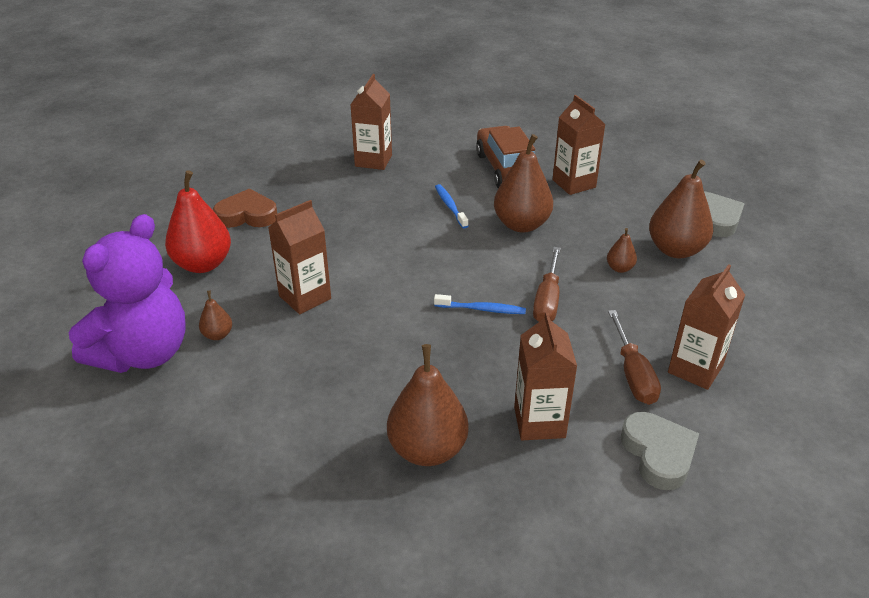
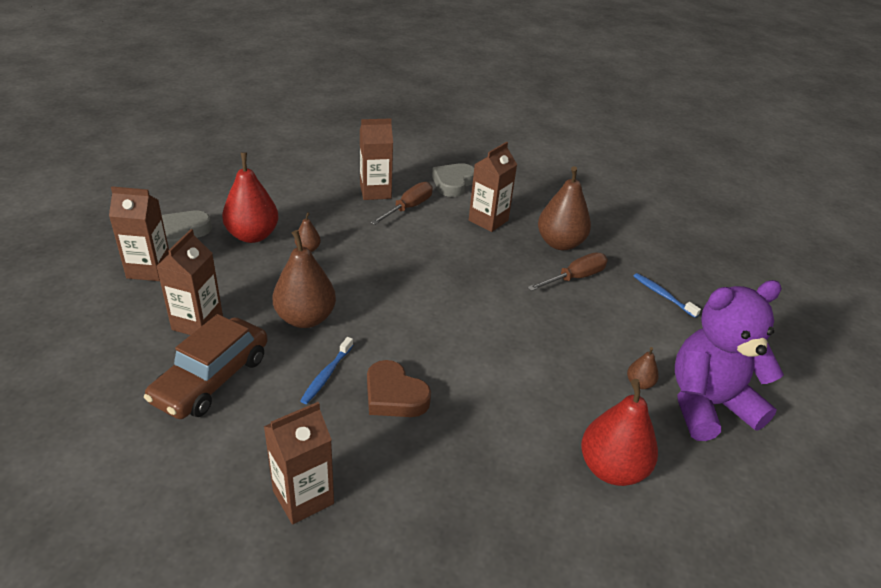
camera: 140 degrees left, 0 degrees up
(247, 215) = (522, 510): brown heart -> brown heart (394, 395)
(305, 297) = (546, 371): brown carton -> brown carton (149, 269)
(482, 309) = (434, 283): blue toothbrush -> blue toothbrush (663, 295)
(547, 300) = (385, 262): brown screwdriver -> brown screwdriver (575, 278)
(675, 250) = (253, 235): brown pear -> red pear

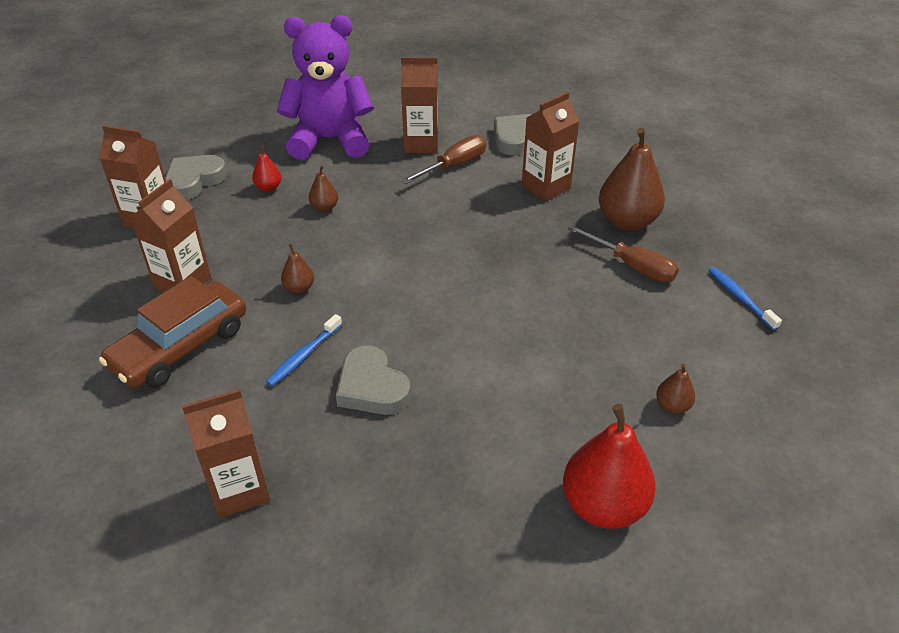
camera: 15 degrees right, 5 degrees up
(253, 235) = (268, 187): red pear -> red pear, size x0.47
(305, 318) = (299, 288): brown pear -> brown pear, size x0.47
(394, 395) = (372, 387): brown heart -> grey heart
(575, 278) = (632, 266): brown screwdriver -> brown screwdriver turned 60 degrees clockwise
(708, 405) = (754, 443): purple teddy bear -> purple teddy bear (330, 140)

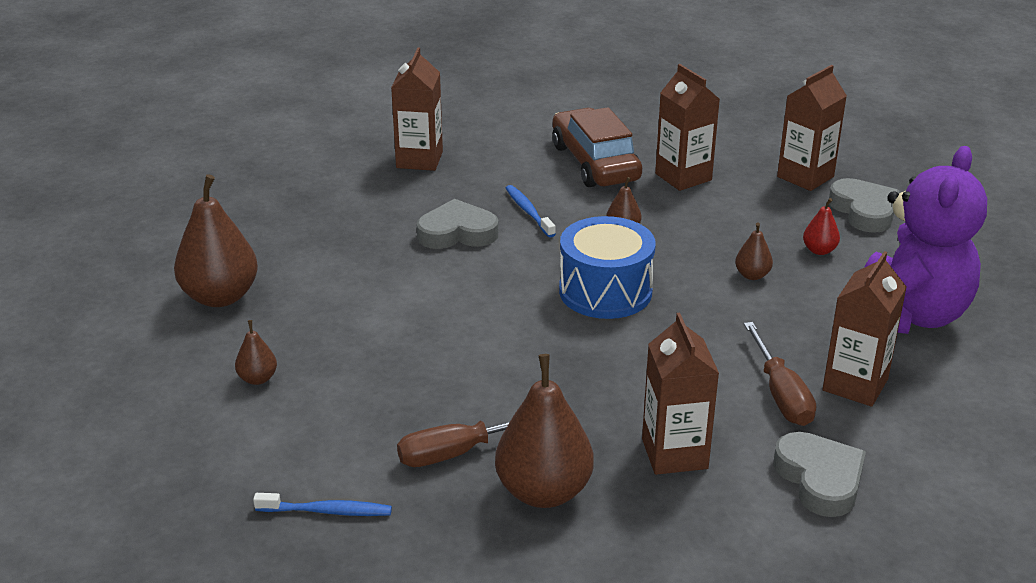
camera: 120 degrees right, 10 degrees down
(399, 267) = (605, 291): none -> blue drum
(603, 505) = (220, 297): red pear -> brown pear

